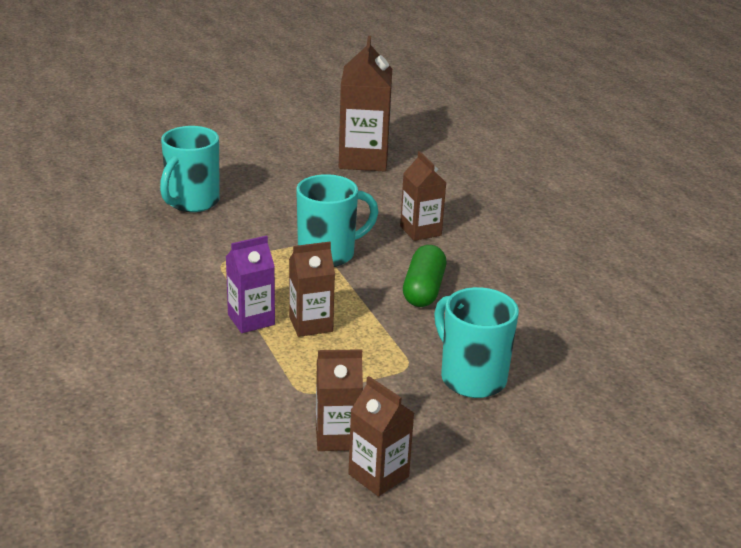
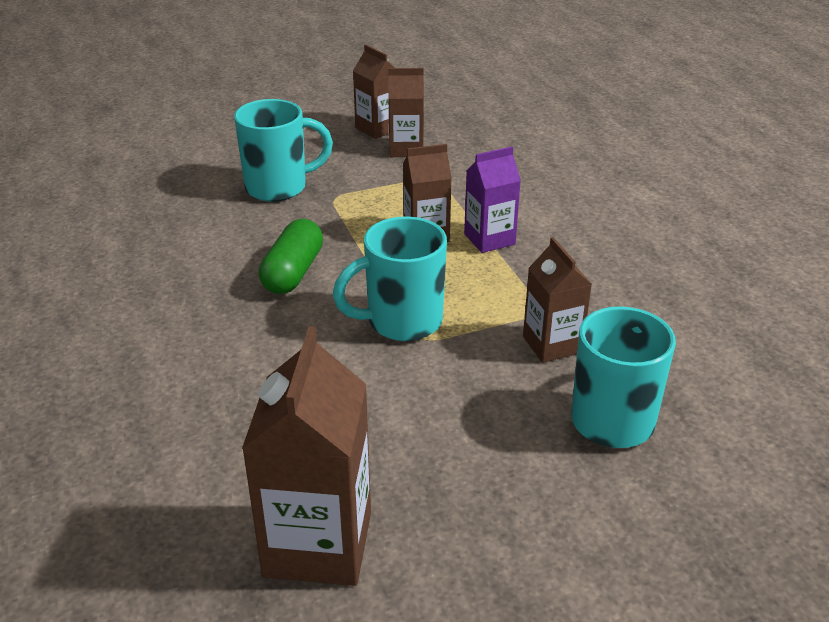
camera: 175 degrees left, 5 degrees up
(420, 231) = (266, 362): brown carton -> brown carton (552, 344)
(471, 378) = (279, 187): turquoise mug -> turquoise mug turned 75 degrees counterclockwise

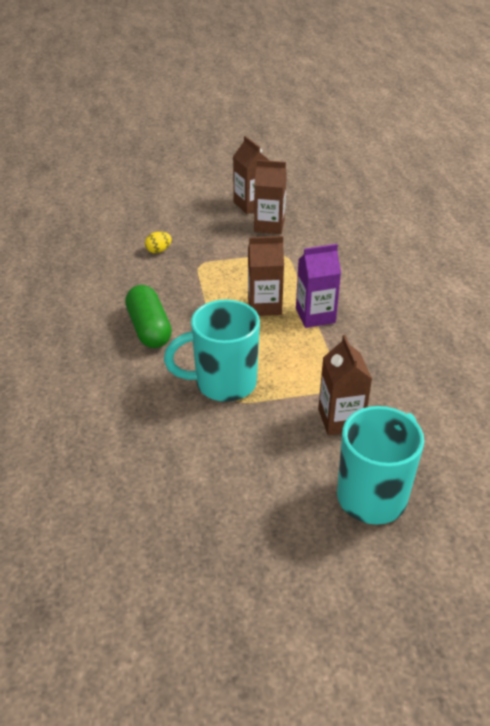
camera: 10 degrees right, 5 degrees up
(279, 187) = (158, 251): turquoise mug -> yellow egg
(293, 272) = (149, 328): green capsule -> green capsule turned 45 degrees counterclockwise
(318, 544) = (104, 573): brown carton -> none

